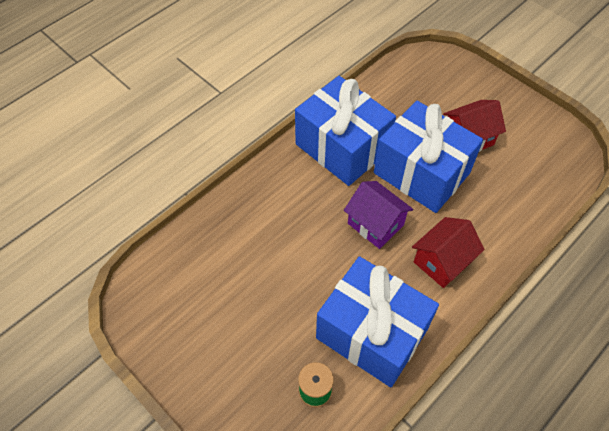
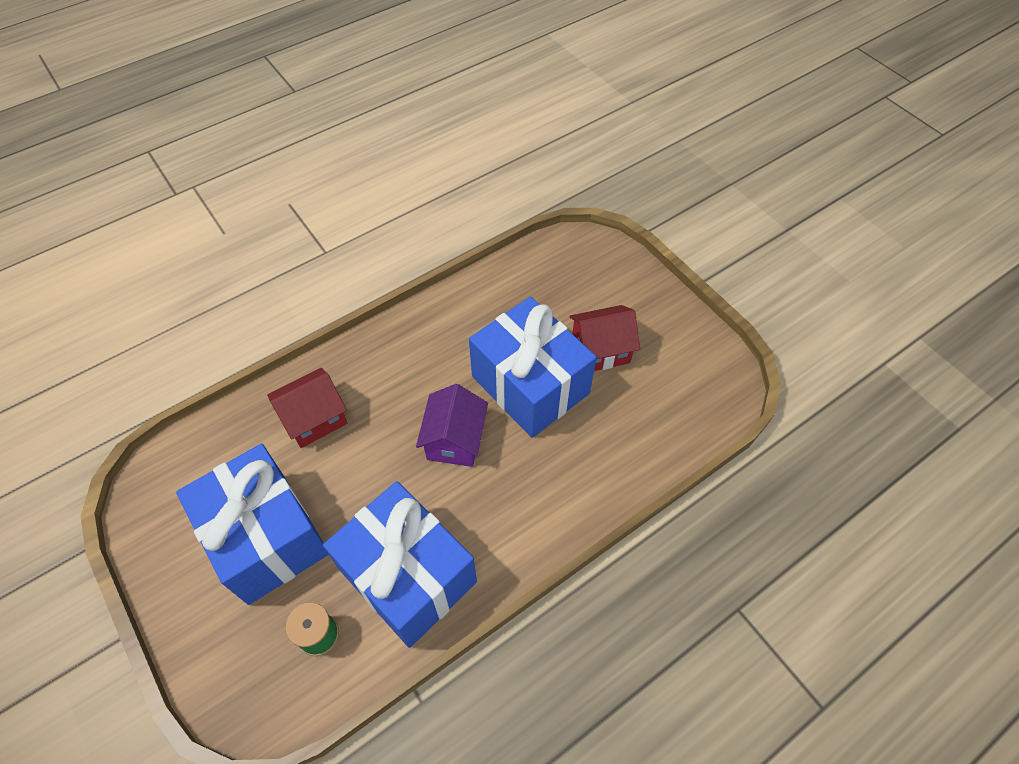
camera: 10 degrees right, 0 degrees up
(342, 147) = (444, 339): blue gift -> blue gift (266, 537)
(375, 224) = (455, 440): purple house -> purple house turned 45 degrees clockwise
(442, 261) = (521, 500): red house -> red house (314, 419)

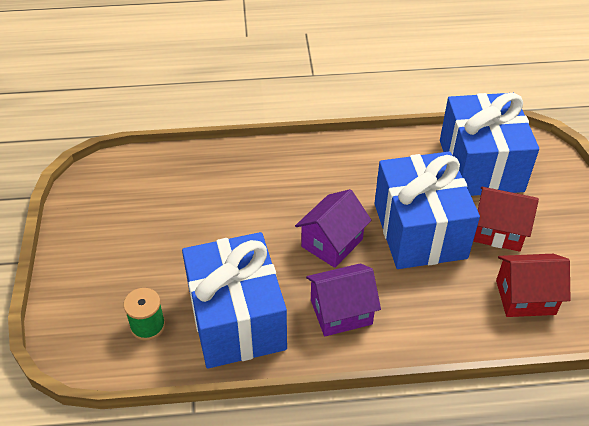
camera: 30 degrees right, 10 degrees down
(266, 537) = (152, 244): blue gift -> blue gift (480, 165)
(314, 419) = (234, 182): red house -> red house (525, 297)
(505, 512) = (341, 312): none -> purple house

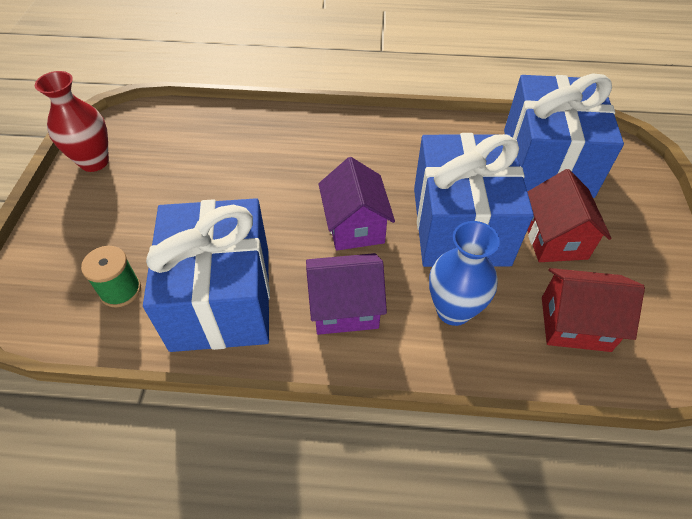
camera: 10 degrees right, 5 degrees up
(81, 216) = (94, 162): none -> red vase
(332, 243) = (355, 226): purple house -> purple house turned 60 degrees counterclockwise
(429, 301) = (453, 310): none -> blue vase
(498, 231) = (555, 239): red house -> red house turned 60 degrees clockwise

